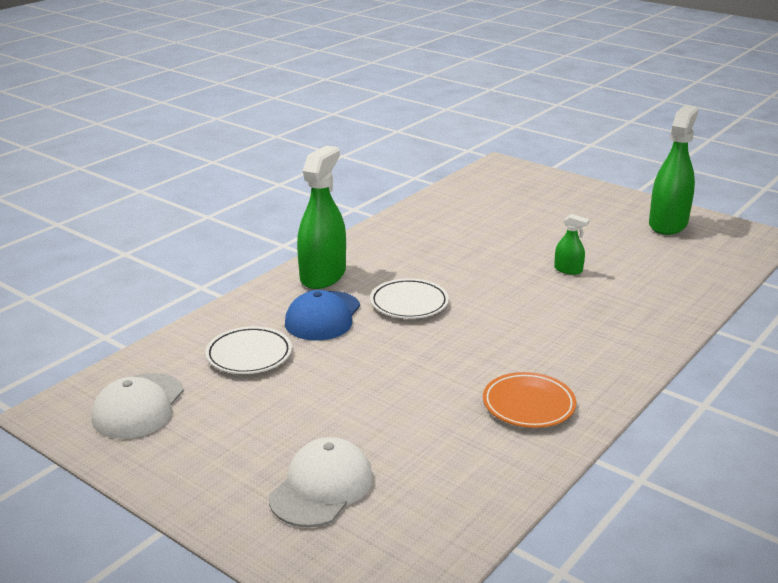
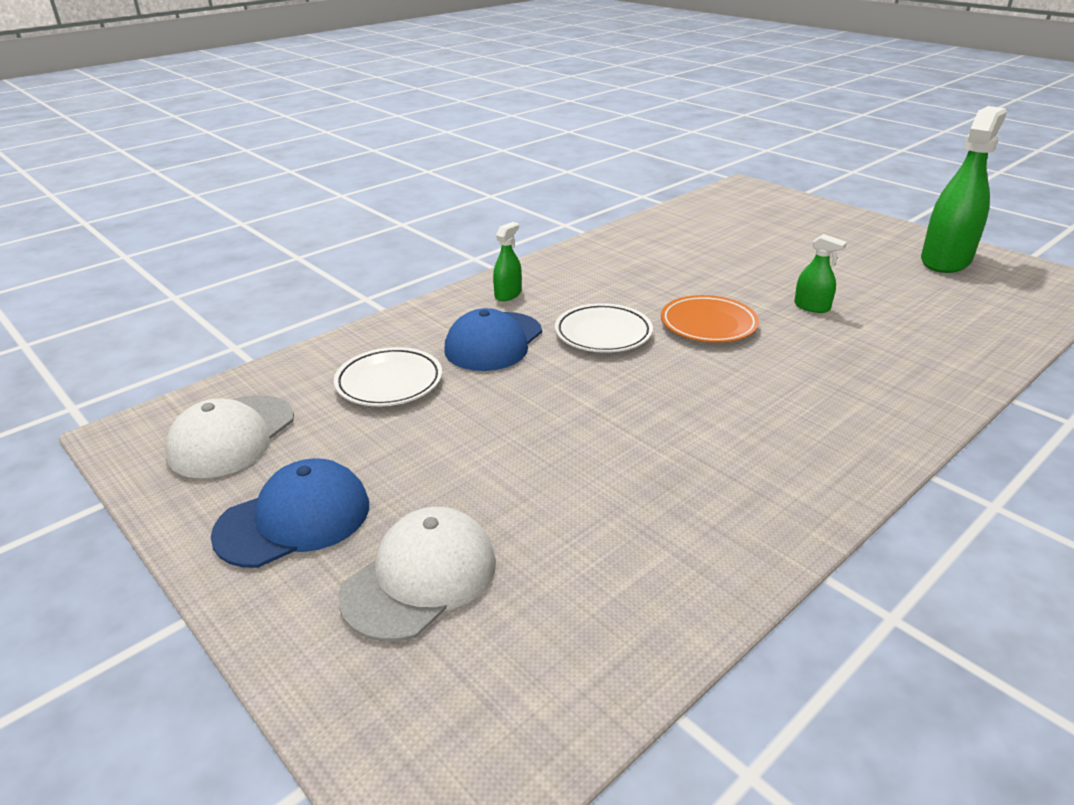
camera: 10 degrees right, 5 degrees up
(214, 459) = (294, 519): none -> blue cap
(323, 276) = (508, 294): green spray bottle -> green spray bottle, size x0.46
(528, 405) = (736, 482): orange plate -> orange plate (708, 324)

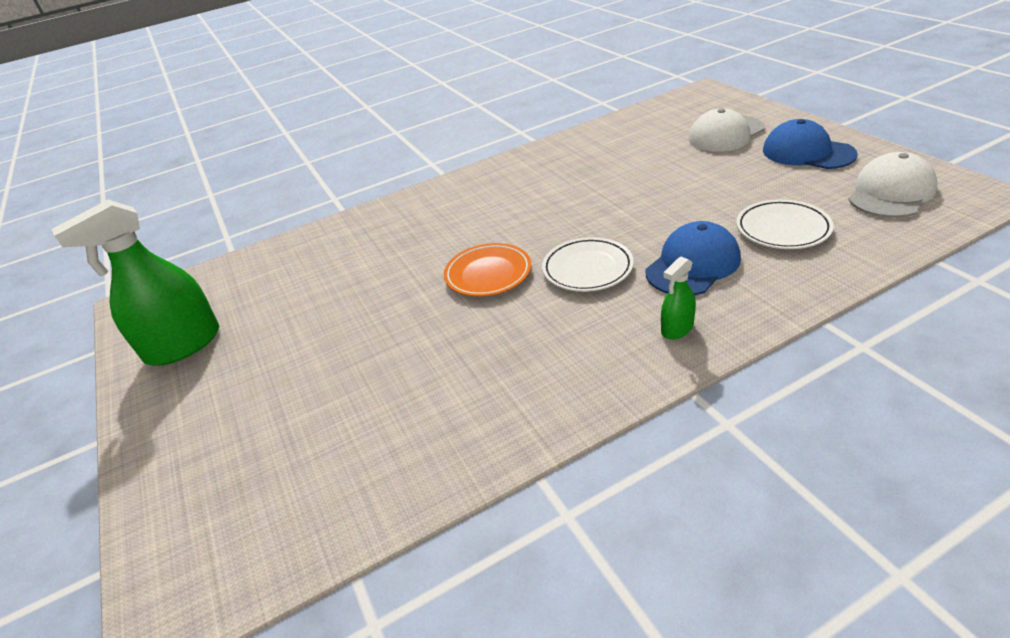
camera: 160 degrees left, 5 degrees up
(294, 519) = (807, 152): blue cap -> blue cap turned 60 degrees clockwise
(812, 307) = (381, 289): green spray bottle -> none

